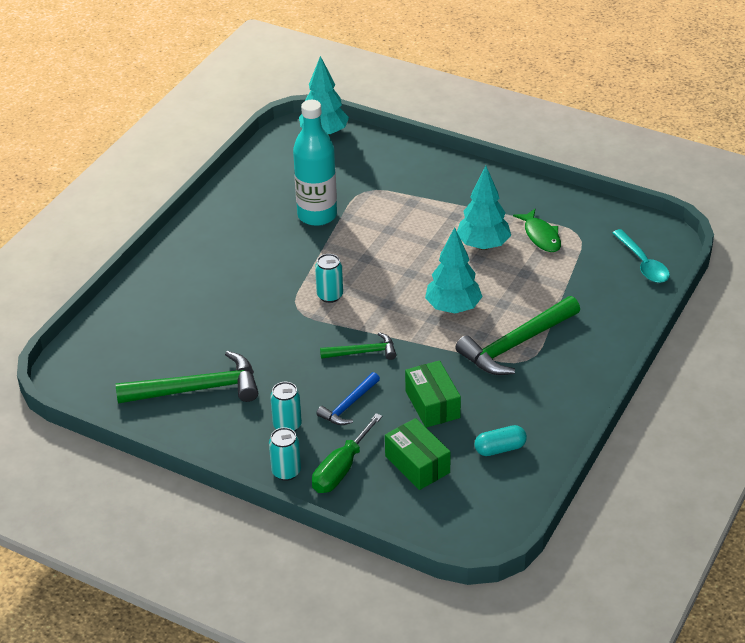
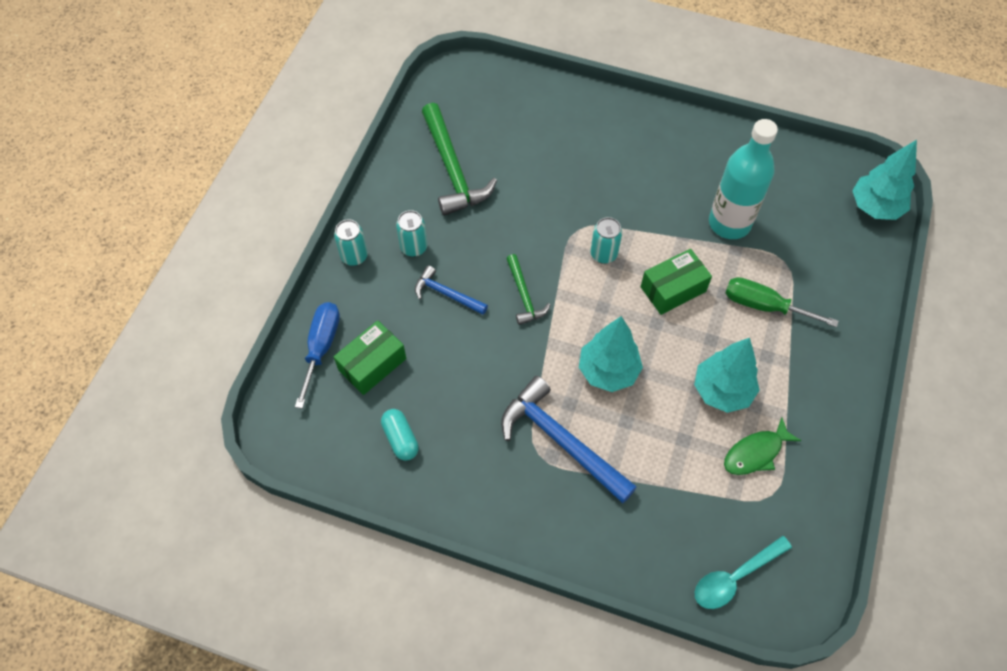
camera: 80 degrees right, 20 degrees up
(341, 469) = (361, 300): green screwdriver -> green screwdriver (764, 306)
(390, 502) = (321, 347): none -> blue screwdriver
(432, 404) = (457, 368): green box -> green box (673, 289)
(516, 344) = (561, 441): green hammer -> blue hammer

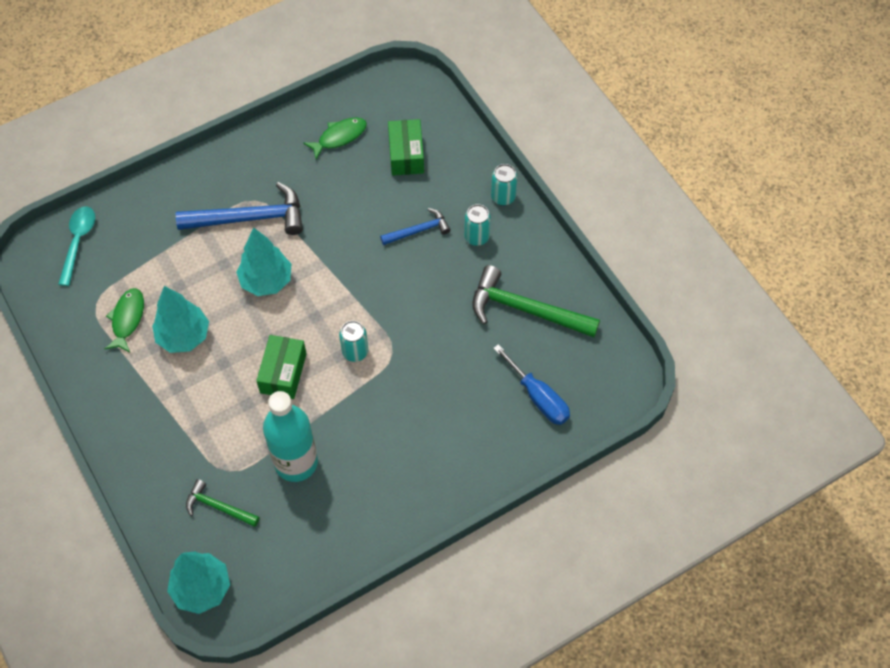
camera: 130 degrees right, 0 degrees up
(321, 347) = (446, 136): blue screwdriver -> blue screwdriver (538, 397)
(400, 439) = (339, 137): turquoise capsule -> green fish
(524, 295) = (371, 275): green hammer -> green hammer (218, 507)
(764, 306) = (211, 421): green screwdriver -> none

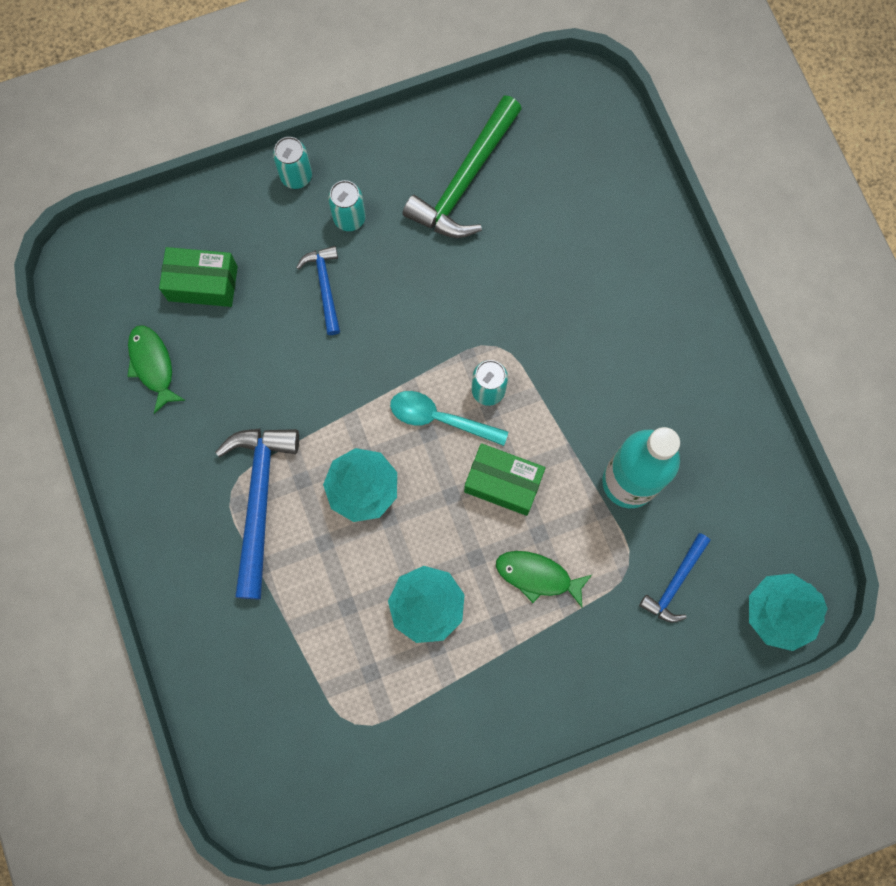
camera: 80 degrees left, 15 degrees up
(78, 242) = (248, 744): turquoise spoon -> turquoise spoon (440, 418)
(127, 319) = (386, 681): green fish -> green fish (537, 576)
(218, 507) = (675, 583): green hammer -> blue hammer
(538, 397) = (585, 189): blue screwdriver -> none

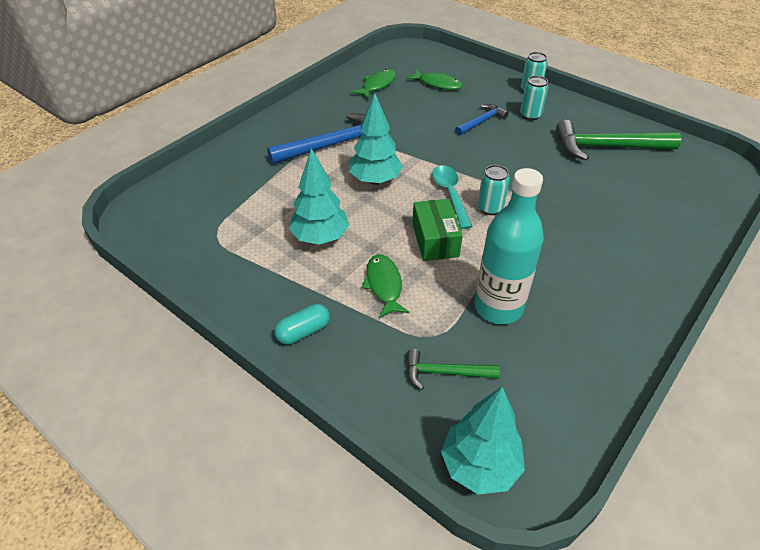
camera: 60 degrees right, 30 degrees down
(203, 283) = (437, 84): green box -> green fish
(555, 691) = (303, 332): none -> turquoise capsule
(675, 583) = (445, 373): blue hammer -> green hammer

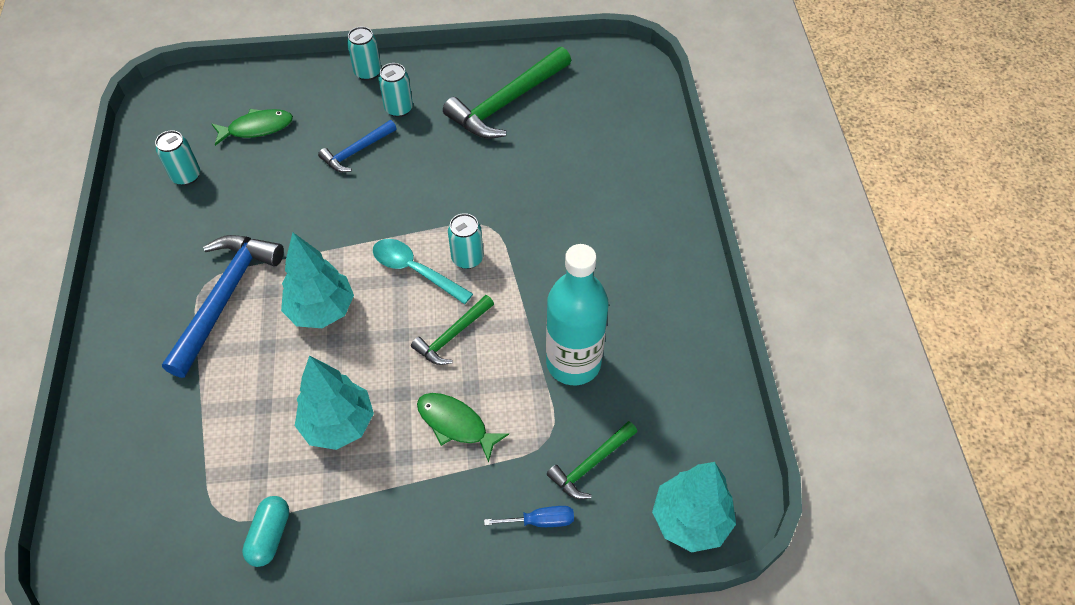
camera: 45 degrees left, 10 degrees up
(303, 332) = (434, 536): turquoise capsule -> turquoise capsule (270, 536)
(375, 377) = (541, 521): none -> blue screwdriver
(377, 85) = (186, 176): green fish -> turquoise can
(435, 240) = (452, 336): green box -> green hammer
(481, 121) = (357, 151): blue hammer -> blue hammer turned 135 degrees counterclockwise

